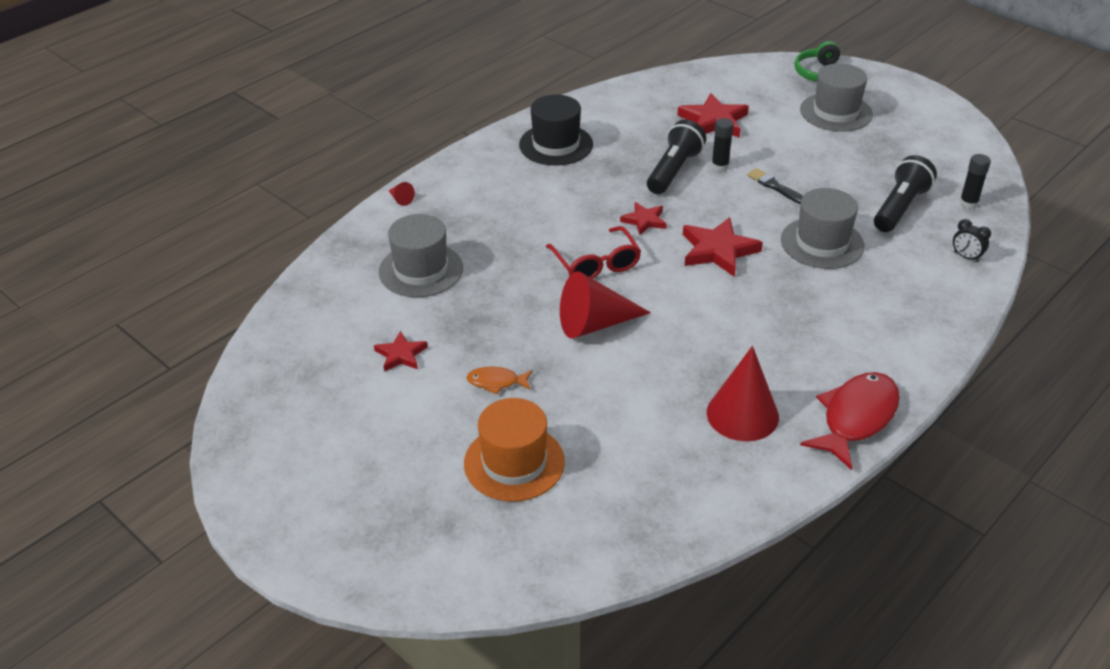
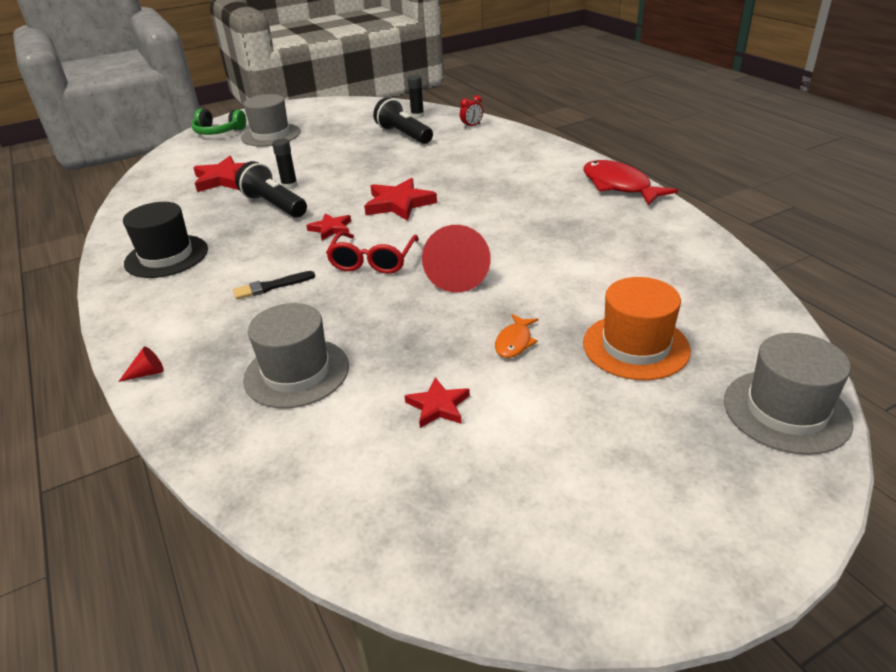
camera: 70 degrees left, 5 degrees down
(596, 264) = (373, 261): red glasses -> red glasses turned 105 degrees clockwise
(742, 414) = (602, 225): red cone -> none
(775, 187) = (339, 170): black brush -> black brush (271, 286)
(822, 243) = (421, 165): grey hat -> grey hat (786, 411)
(966, 257) = (472, 126): black clock -> red clock

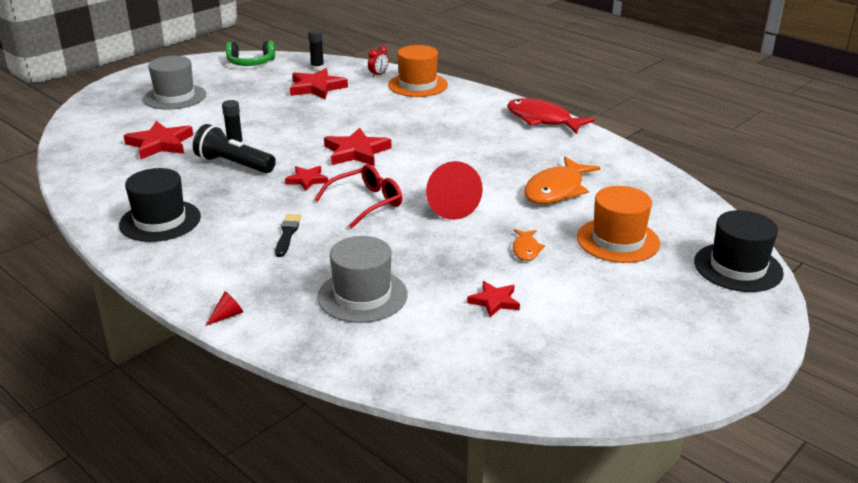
camera: 20 degrees left, 5 degrees down
(218, 131) = (111, 97): green headphones -> green headphones (251, 63)
(271, 286) = (287, 234): black brush -> black brush turned 135 degrees clockwise
(373, 261) = (366, 203): red glasses -> red glasses turned 120 degrees counterclockwise
(404, 135) = (316, 88): black flashlight -> red star
(505, 139) = (417, 85): none -> orange hat
(592, 270) = (556, 190): none -> orange fish
(786, 411) = (738, 267): grey hat -> black hat

